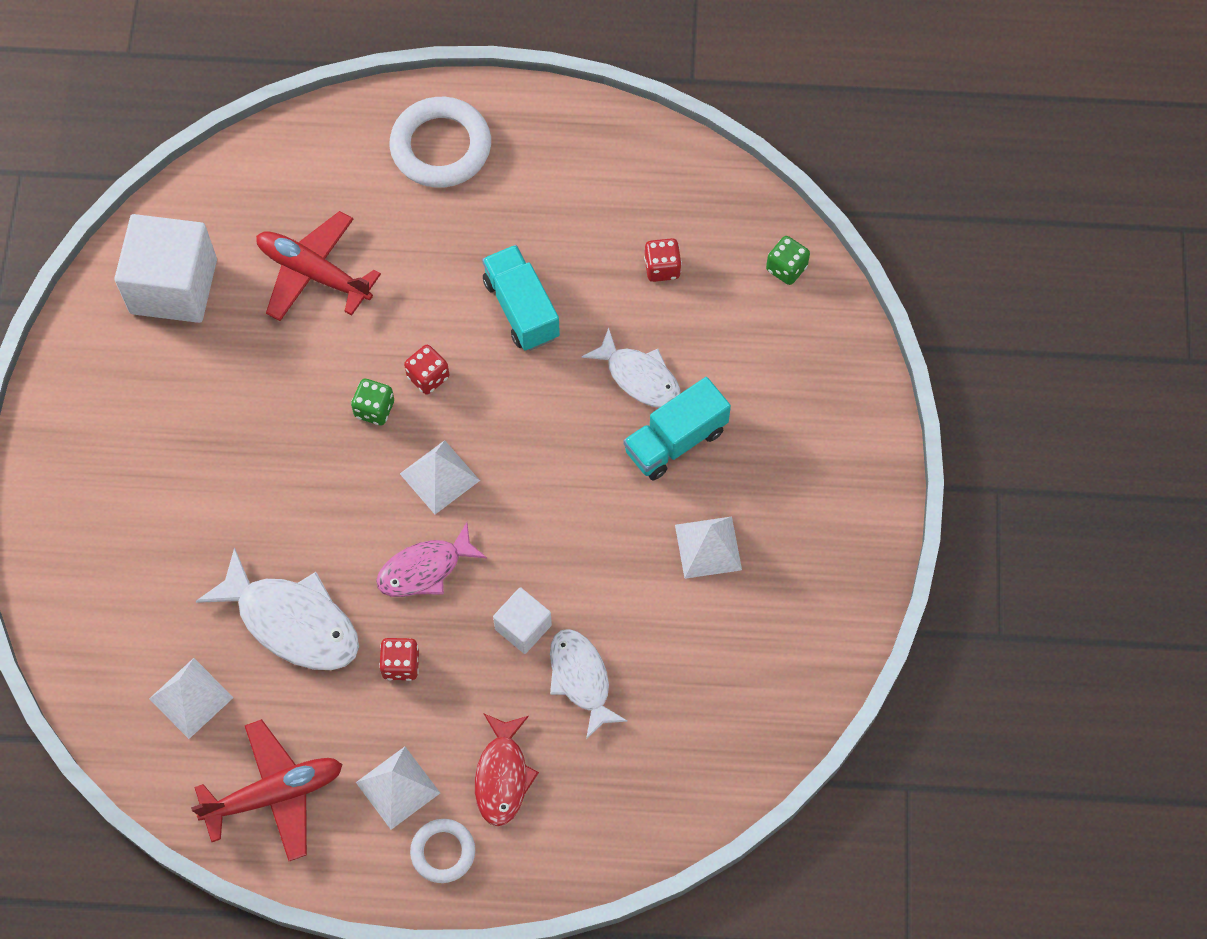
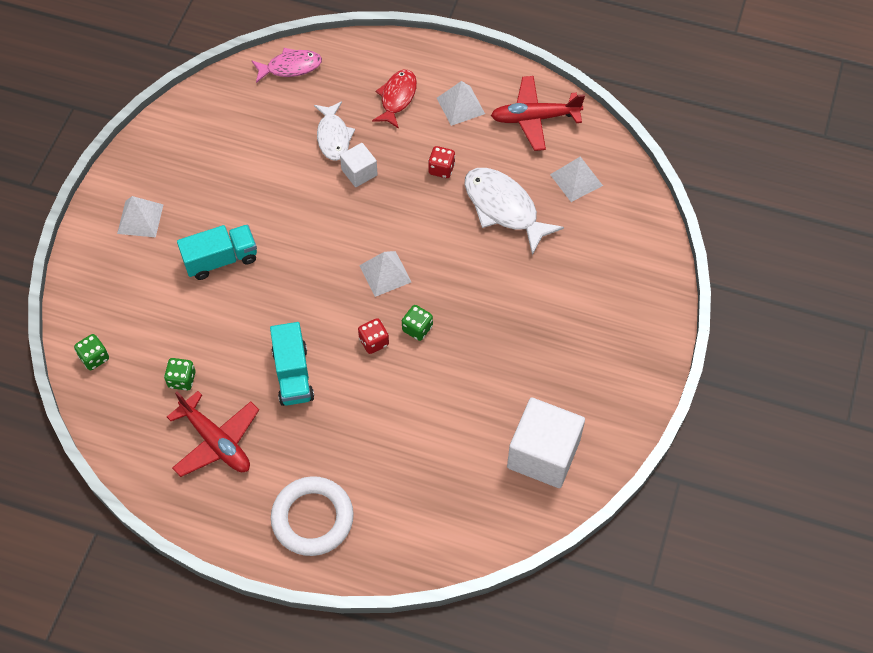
camera: 165 degrees left, 5 degrees down
(313, 273) = (436, 438): red plane -> red plane (216, 441)
(425, 569) = (411, 219): pink fish -> pink fish (290, 67)
(443, 852) = (443, 69): white ring -> none
(639, 377) = (228, 306): white fish -> none
(662, 268) = (182, 379): red dice -> green dice
(708, 547) = (226, 191): white pyramid -> white pyramid (140, 219)

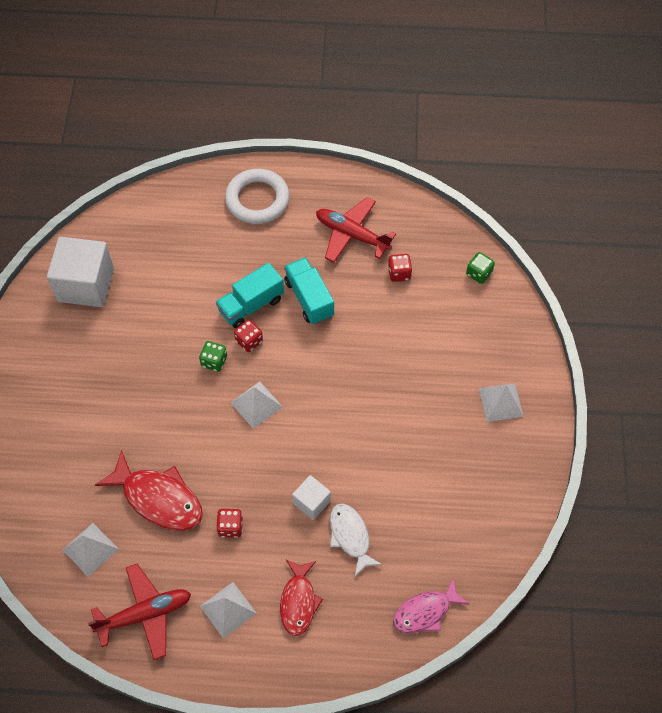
camera: 165 degrees right, 0 degrees up
(182, 379) = (399, 273): green dice -> red dice
(221, 259) = (410, 381): turquoise truck -> turquoise truck (251, 305)
(504, 208) = (158, 499): white fish -> red fish

